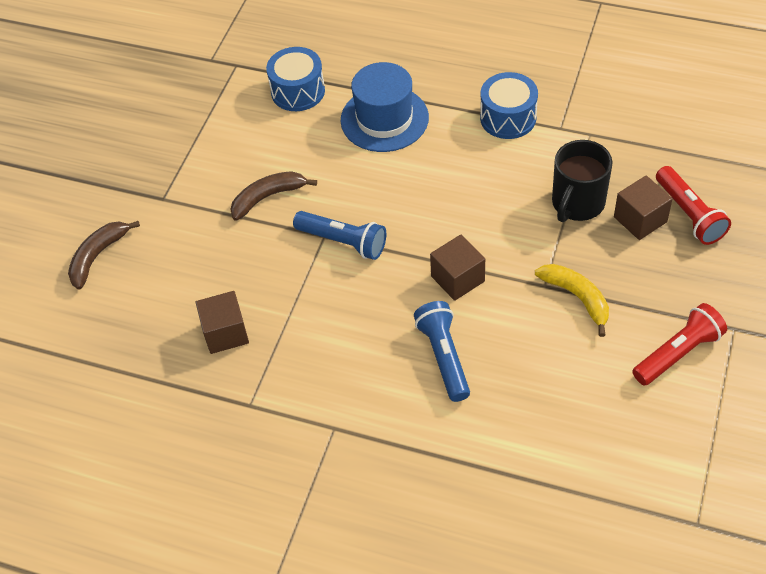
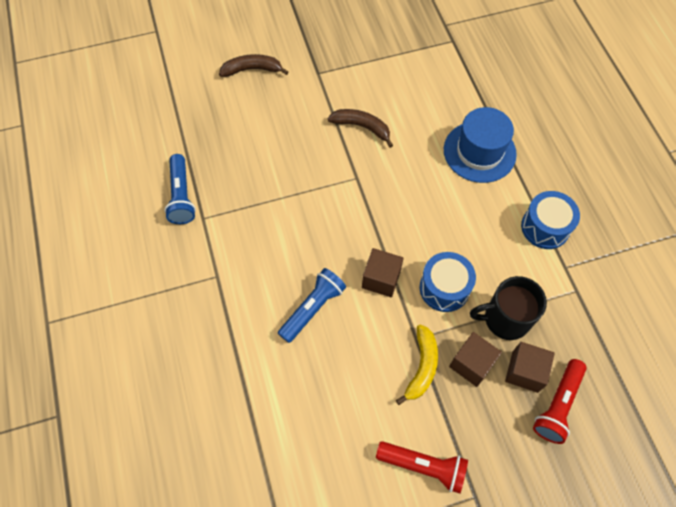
camera: 50 degrees right, 10 degrees up
(225, 333) = (245, 171): brown cube -> brown cube (471, 364)
(298, 91) = (460, 88): blue drum -> blue drum (444, 288)
(343, 242) = (360, 192): blue flashlight -> blue flashlight (181, 196)

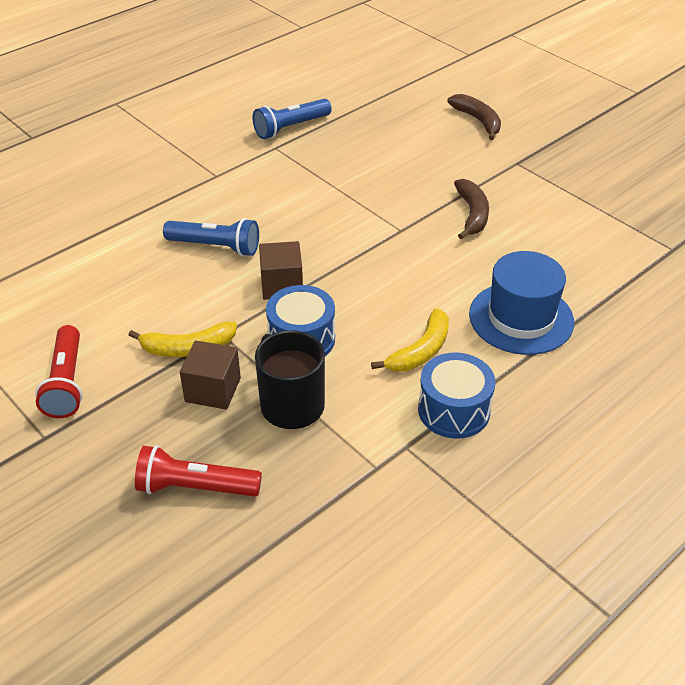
camera: 65 degrees right, 20 degrees down
(486, 221) = (421, 351): none -> yellow banana
(525, 371) = (227, 442): brown cube -> none

